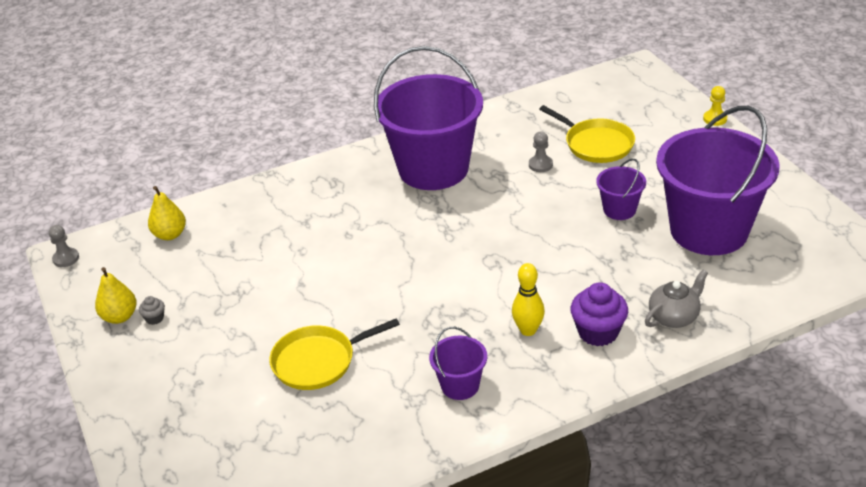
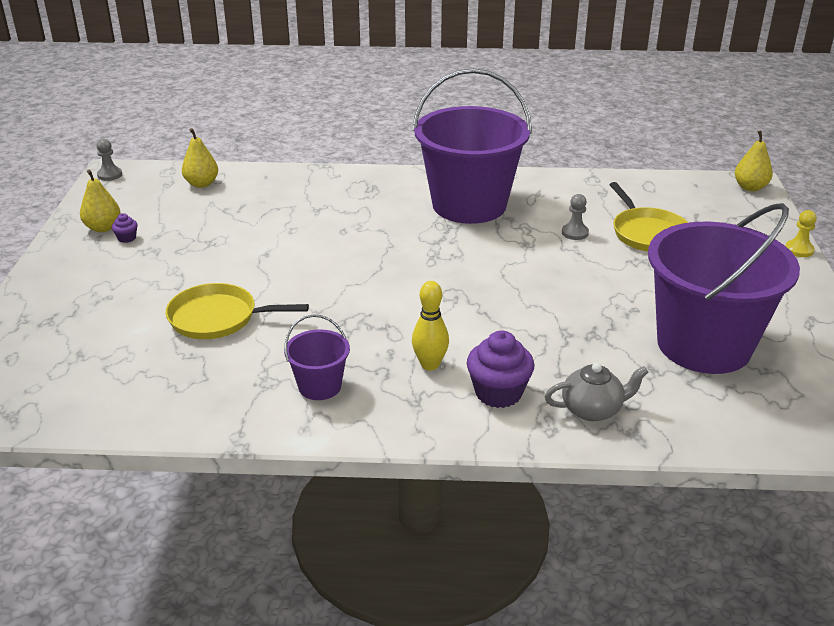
camera: 25 degrees right, 5 degrees down
(154, 318) = (127, 238): grey cupcake -> purple cupcake
(619, 209) = (621, 295): purple bucket -> none
(640, 71) = (750, 187): none -> yellow pear

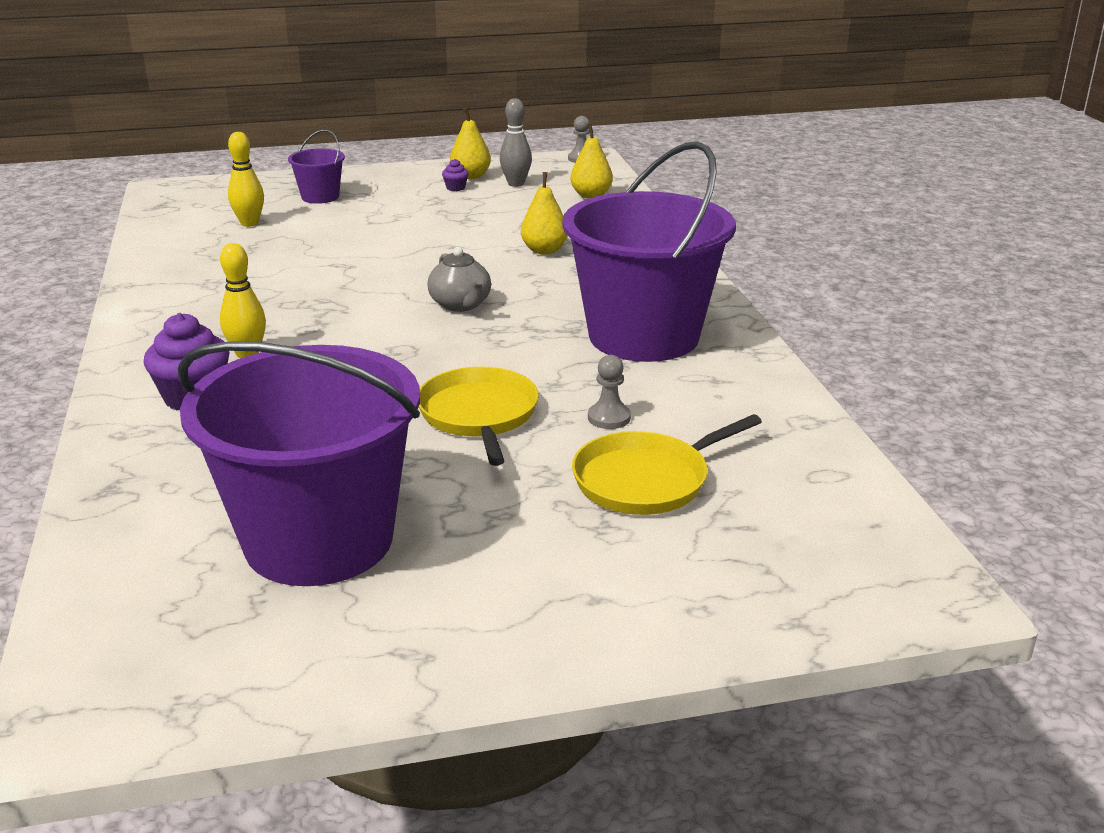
camera: 75 degrees right, 5 degrees down
(123, 355) = (249, 223): none -> yellow bowling pin
(144, 210) = (516, 184): none -> grey bowling pin
(217, 318) = (319, 246): yellow pan -> yellow pan (479, 415)
(320, 386) = (204, 306): purple bucket -> purple bucket (320, 197)
(592, 410) = (159, 458): grey teapot -> grey teapot (461, 305)
(750, 187) = (919, 591): yellow pear -> yellow pear (544, 250)
(799, 250) = (679, 650): yellow pawn -> none

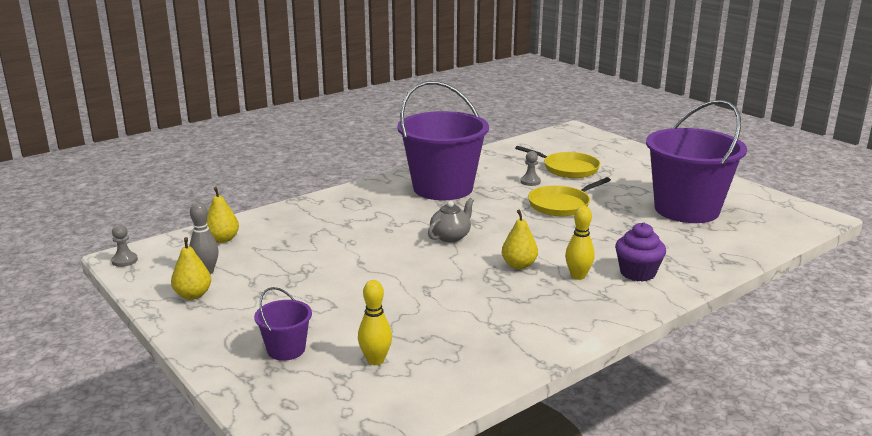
camera: 115 degrees left, 5 degrees down
(455, 188) = (228, 293): purple cupcake -> none
(544, 250) = (345, 232): yellow pear -> yellow pear (519, 265)

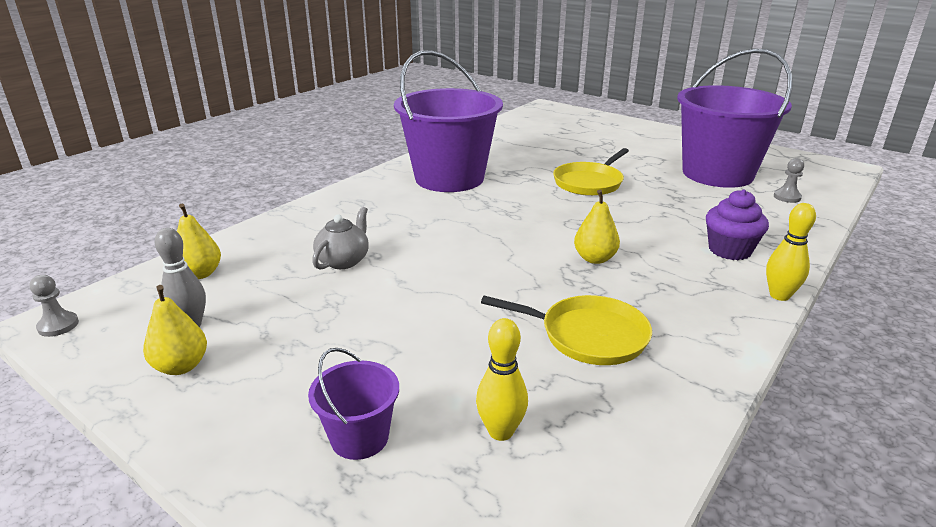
camera: 15 degrees left, 5 degrees up
(450, 236) = (493, 233): grey teapot -> grey teapot (343, 261)
(530, 182) = (539, 162): grey pawn -> grey pawn (787, 197)
(568, 169) = (568, 145): yellow pan -> yellow pan (588, 335)
(578, 276) = (670, 263): yellow bowling pin -> yellow bowling pin (779, 295)

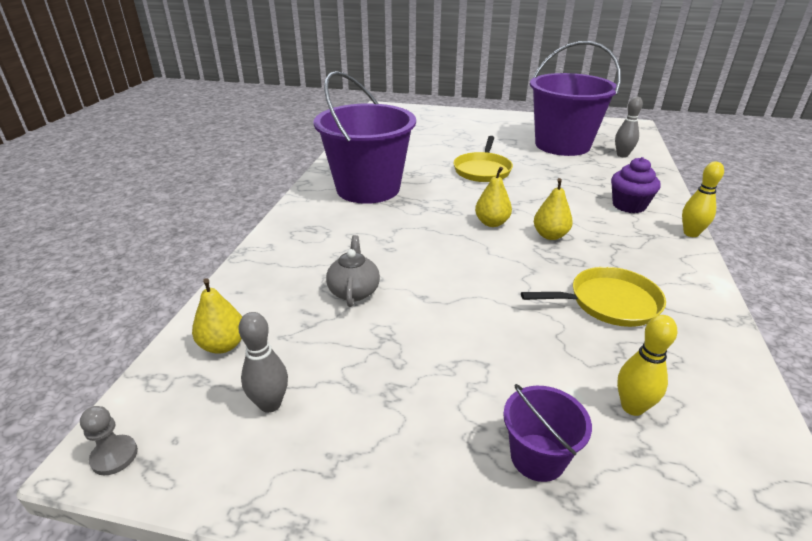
camera: 25 degrees left, 5 degrees up
(181, 366) = (305, 451): yellow pear -> yellow pear (491, 223)
(787, 197) = (622, 155): grey pawn -> grey bowling pin

